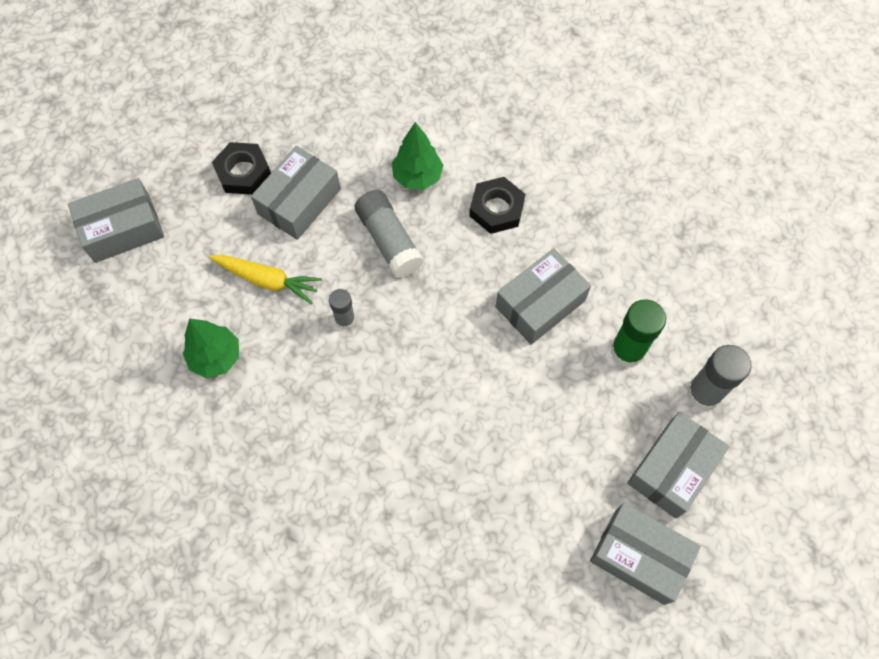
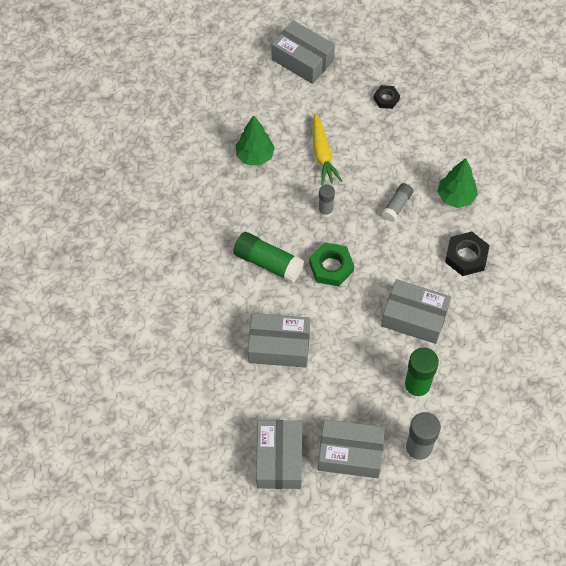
camera: 60 degrees right, 5 degrees down
(243, 172) = (386, 99): black nut -> black nut, size x0.62
(299, 201) = (388, 141): grey box -> grey box (279, 346)
(372, 424) = (268, 263): none -> green glue stick
(389, 241) = (397, 206): grey glue stick -> grey glue stick, size x0.60
(423, 355) = (331, 267): none -> green nut

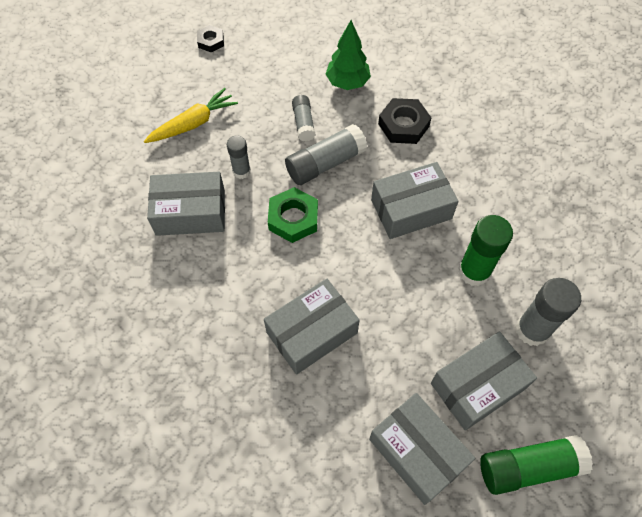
camera: 40 degrees left, 0 degrees up
(255, 156) = (127, 167): green tree -> none
(268, 263) = (228, 258): green glue stick -> green glue stick (528, 467)
(302, 60) = (102, 55): grey box -> grey box (190, 212)
(322, 154) = (193, 123): yellow carrot -> yellow carrot turned 75 degrees counterclockwise
(386, 245) = (325, 163): none -> grey glue stick

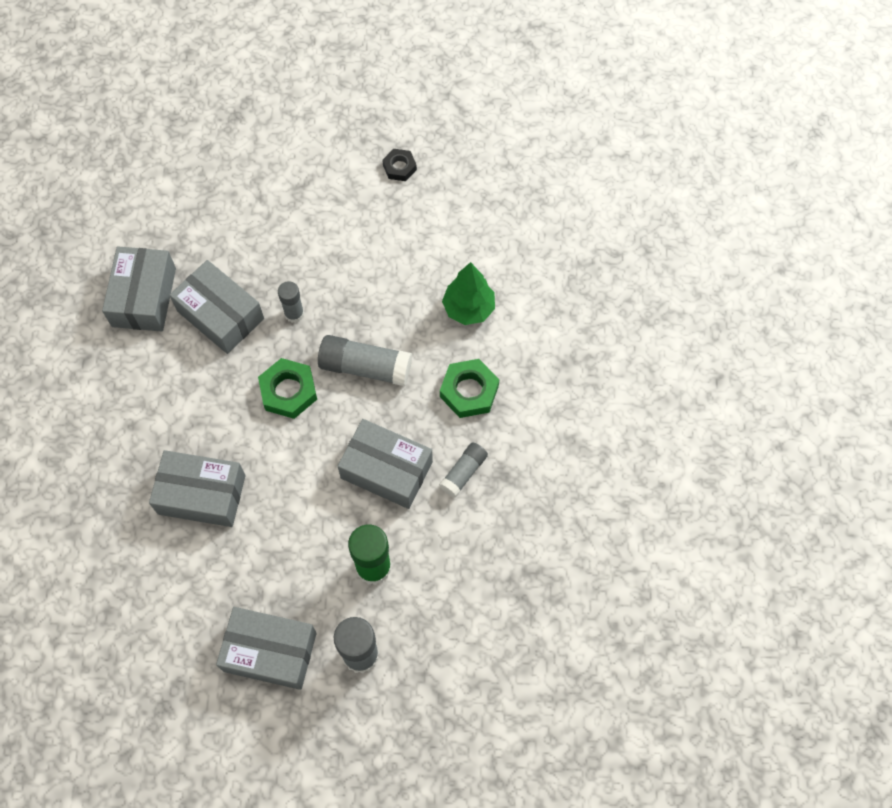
camera: 45 degrees right, 5 degrees up
(193, 123) = (303, 236): yellow carrot -> none
(303, 123) = (389, 314): grey glue stick -> grey glue stick (463, 472)
(403, 125) = (469, 391): black nut -> green nut
(417, 452) = (175, 651): grey box -> grey box (144, 297)
(528, 467) = (235, 742): green glue stick -> none

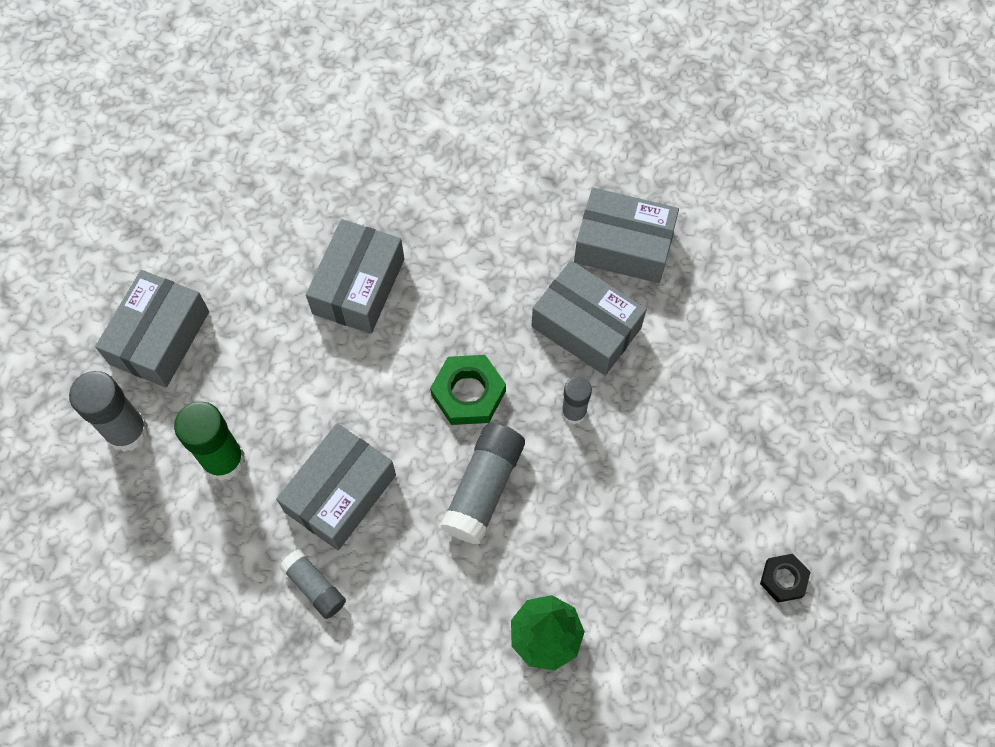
camera: 100 degrees right, 0 degrees up
(220, 315) = (586, 327): grey box -> grey box turned 75 degrees clockwise
(469, 391) = (424, 614): green nut -> none

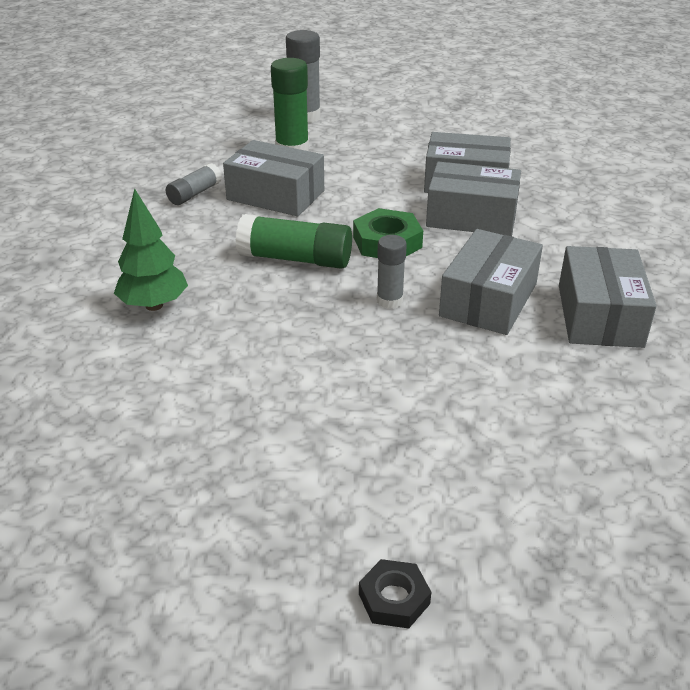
camera: 80 degrees right, 30 degrees down
(159, 338) = (381, 118): grey box -> grey box (471, 217)
(483, 488) = (295, 259): grey glue stick -> green glue stick
(783, 579) = (226, 470): black nut -> black nut (394, 599)

